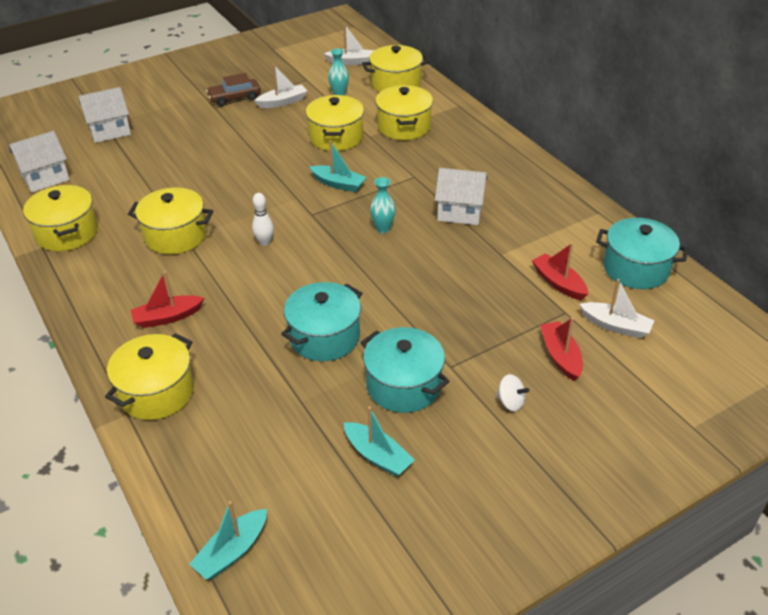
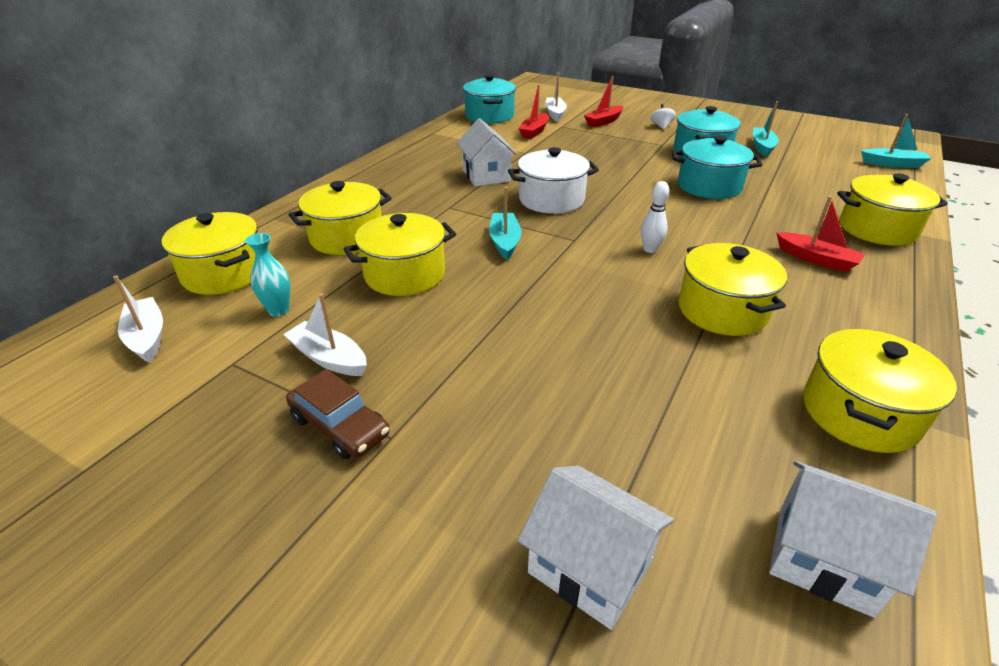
camera: 120 degrees left, 5 degrees down
(383, 229) = (551, 200): turquoise vase -> white pot

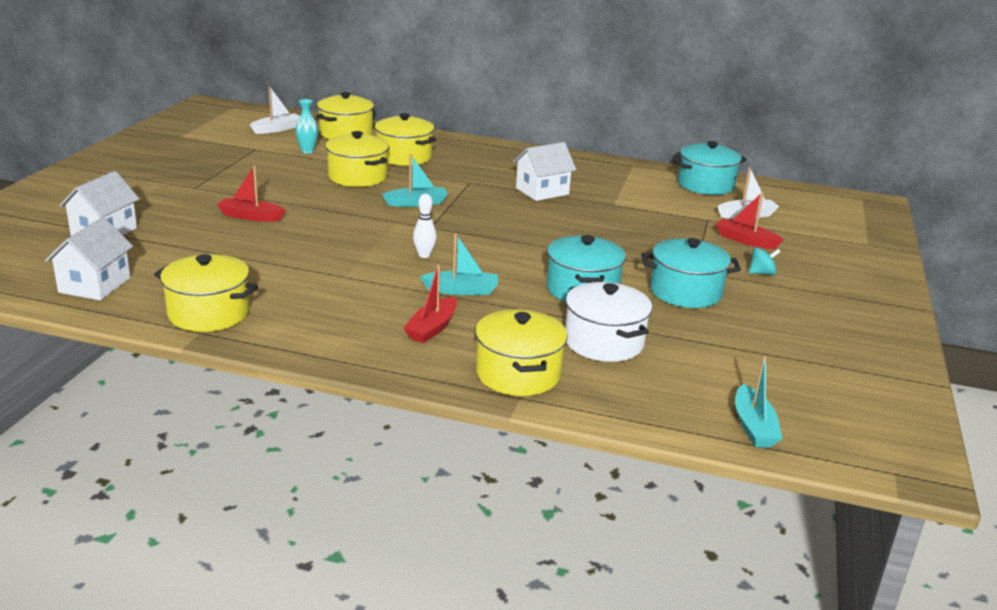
camera: 75 degrees right, 10 degrees down
(329, 358) = (261, 168): white boat -> none
(339, 426) = (204, 176): brown car -> none
(534, 131) = (676, 207): red boat -> red boat (251, 216)
(551, 200) = (504, 217): white pot -> white pot (604, 342)
(661, 126) = (762, 273): white spinning top -> turquoise spinning top
(722, 310) = (332, 278): yellow pot -> none
(762, 147) = (740, 333): turquoise boat -> turquoise boat (461, 290)

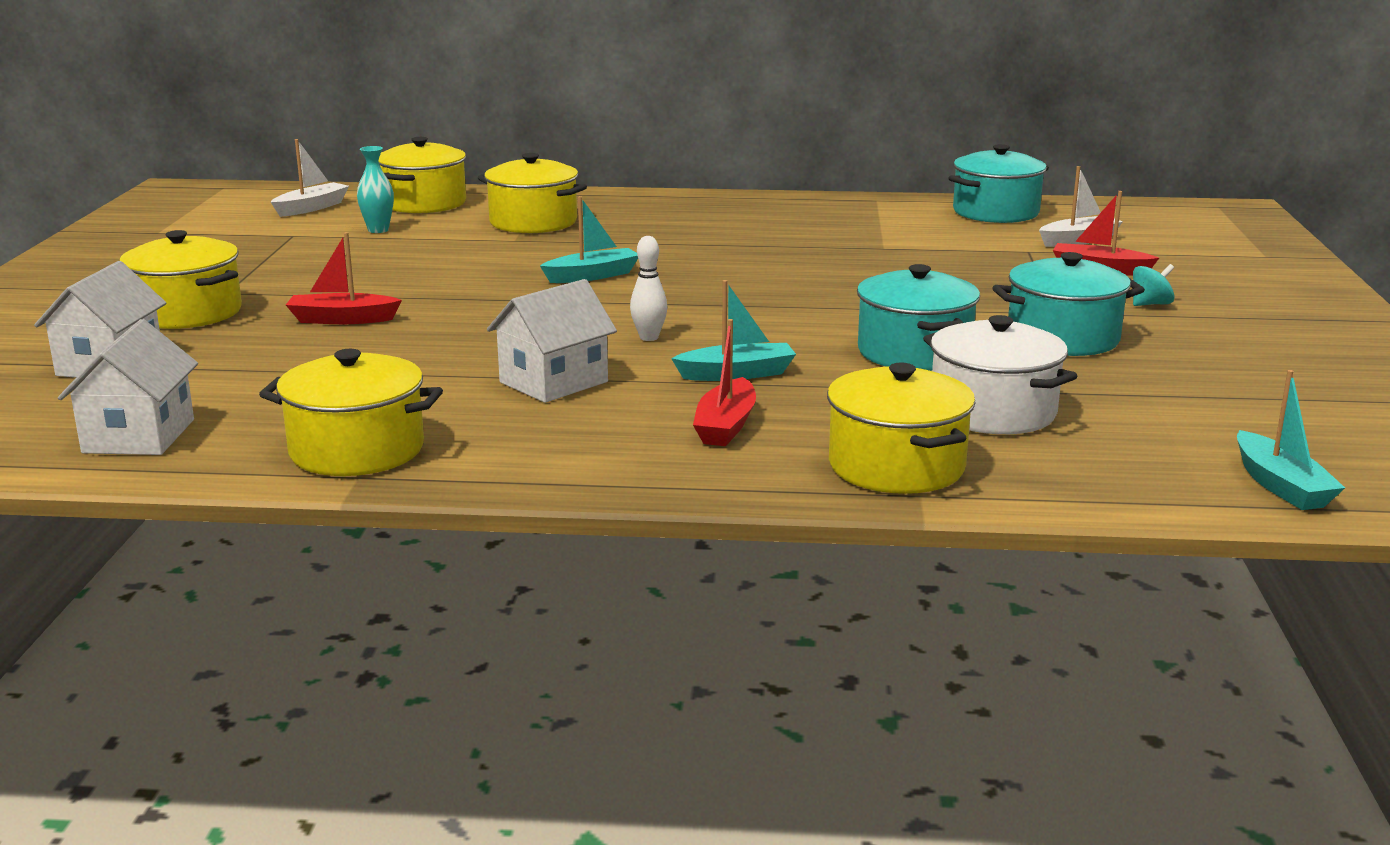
camera: 10 degrees left, 5 degrees down
(357, 177) = (478, 253): yellow pot -> yellow pot (187, 313)
(542, 191) = (769, 243): white house -> white house (553, 382)

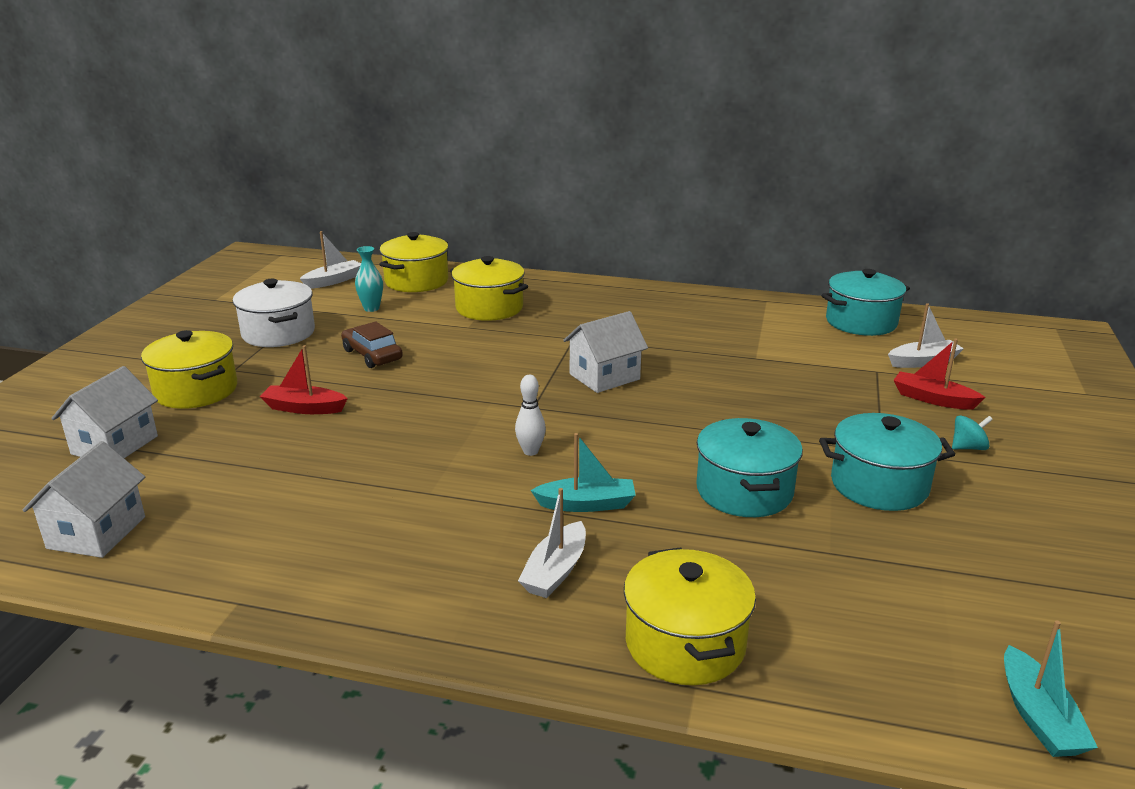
camera: 10 degrees right, 5 degrees up
(357, 450) = (250, 569): yellow pot -> none
(404, 270) = (372, 355): none -> brown car
(553, 382) = (435, 499): white house -> white house (604, 377)
(592, 276) = (512, 373): turquoise boat -> none
(726, 426) = (555, 571): red boat -> white boat
(992, 411) = (791, 577): white pot -> white pot (278, 333)

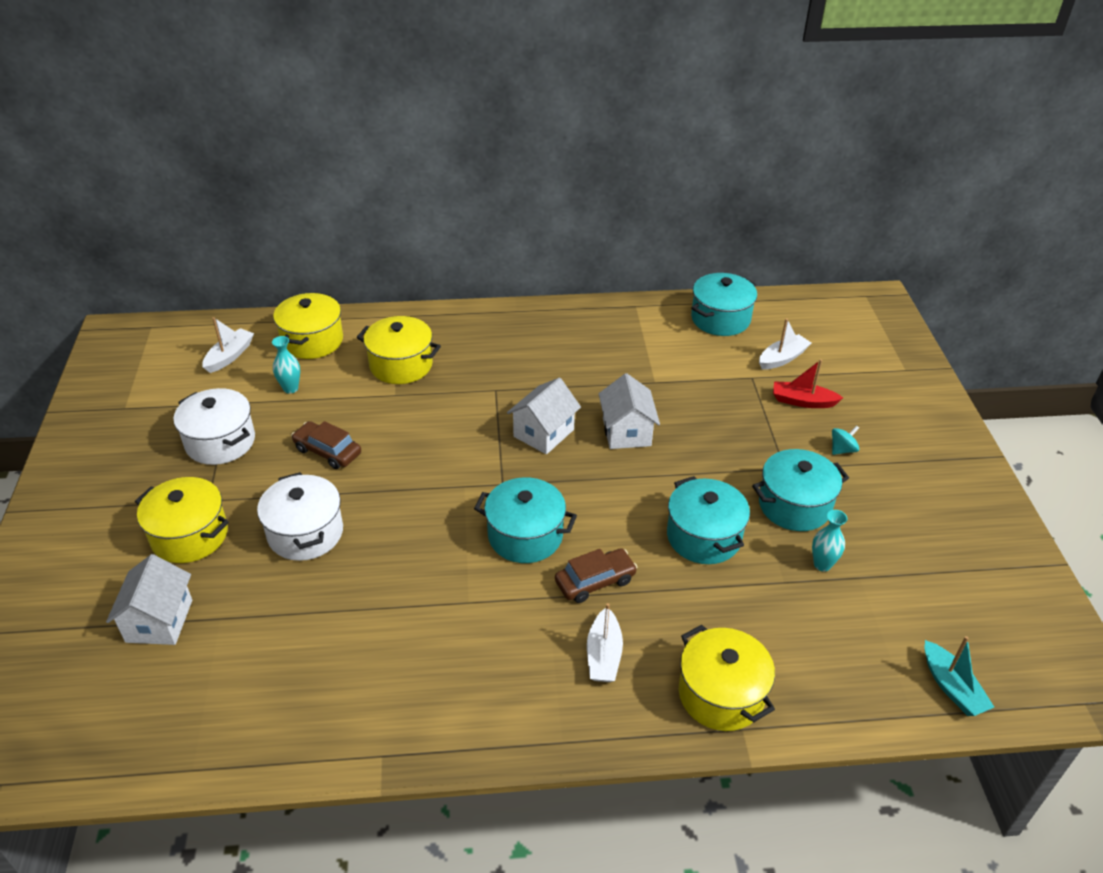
camera: 20 degrees left, 15 degrees up
(96, 532) = (215, 721): white house -> white house (626, 432)
(304, 408) = (305, 533): red boat -> white pot
(530, 451) = (525, 535): white bowling pin -> turquoise pot
(586, 504) = (595, 581): turquoise boat -> brown car
(891, 546) = (822, 564): none -> turquoise vase

